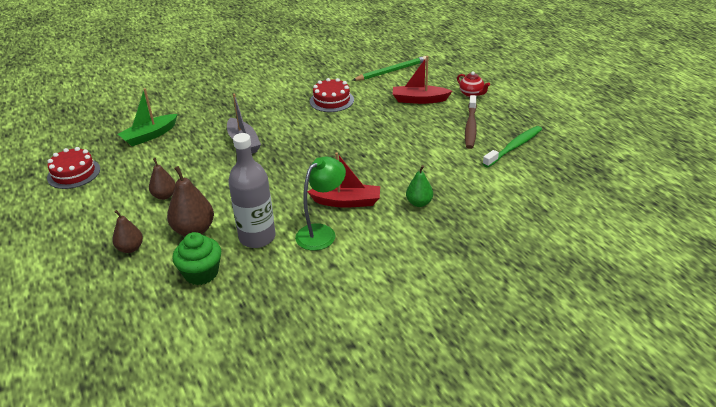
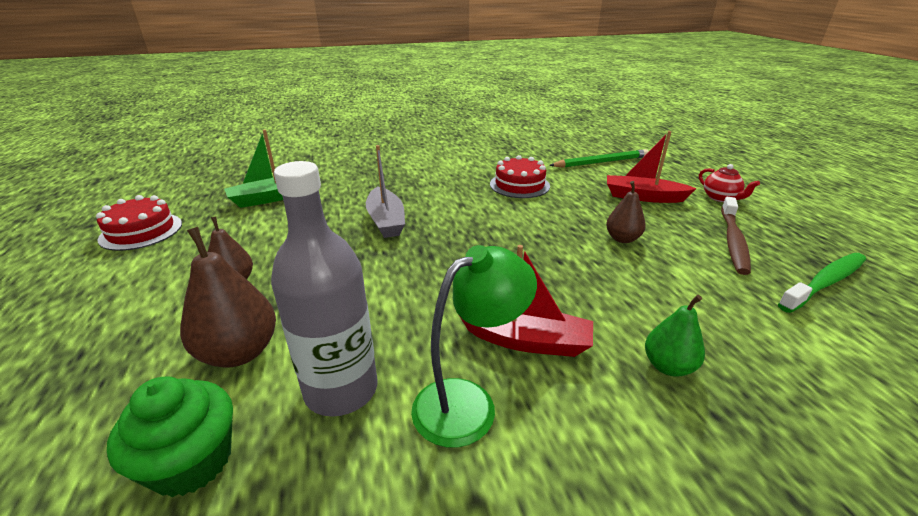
camera: 10 degrees right, 5 degrees down
(130, 248) = (112, 370): brown pear -> brown pear (622, 239)

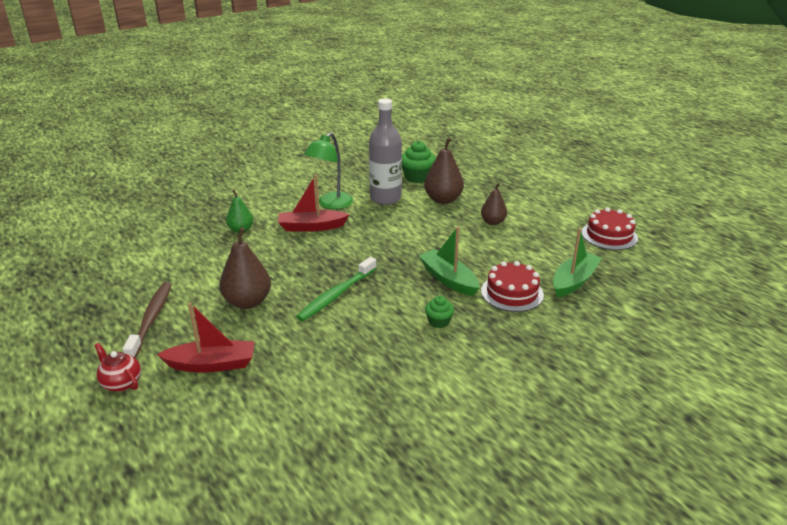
camera: 160 degrees right, 0 degrees up
(386, 221) = (448, 279): grey boat -> green boat
(431, 192) = (439, 321): none -> green cupcake
(519, 185) = (352, 354): red cake -> red cake (512, 293)
(601, 162) = (251, 435): green pencil -> none
(622, 239) = (247, 302): brown pear -> brown pear, size x1.60
(824, 282) = (109, 293): green toothbrush -> green toothbrush (336, 295)

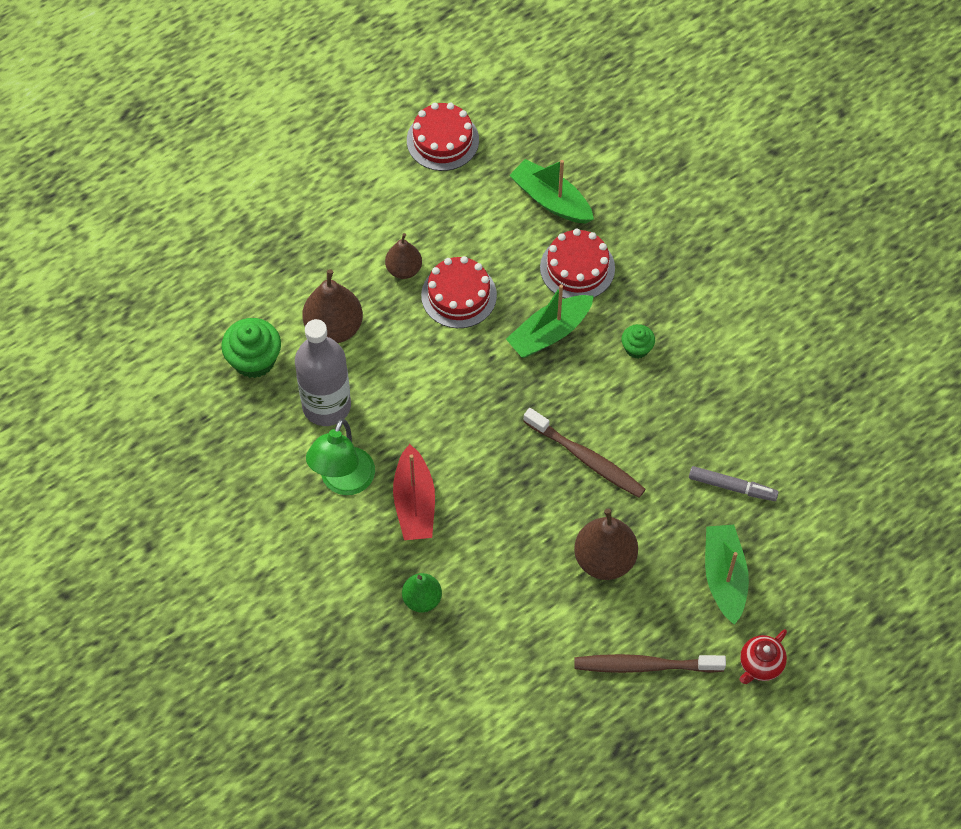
camera: 90 degrees left, 30 degrees up
(212, 364) = (724, 577): red boat -> green boat
(298, 372) = (732, 487): none -> grey marker
(331, 204) = (343, 482): green lamp -> green lamp turned 75 degrees clockwise
(336, 295) = (586, 458): green toothbrush -> brown toothbrush
(476, 242) = (459, 295): none -> red cake

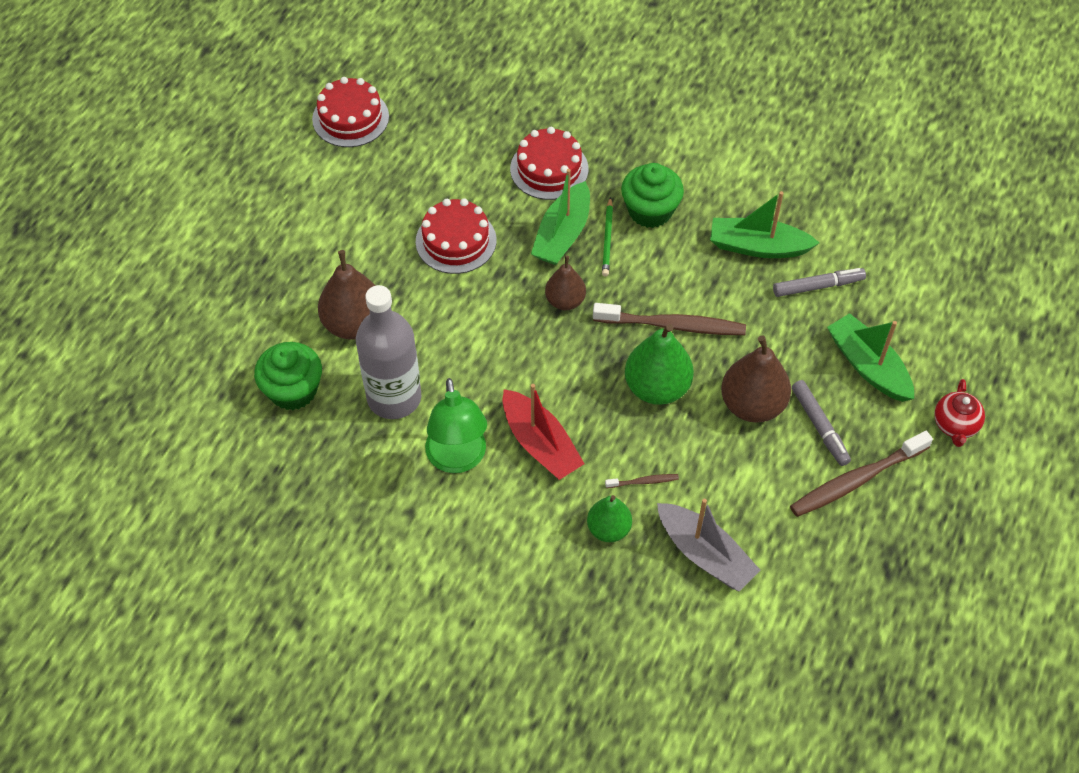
camera: 30 degrees left, 5 degrees down
(404, 269) = (388, 242): brown pear -> brown pear (565, 301)
(474, 576) = (643, 481): none -> brown toothbrush
(482, 659) = (705, 554): none -> grey boat
(537, 505) = (657, 388): none -> green pear
(551, 200) = (485, 124): green boat -> green boat (758, 247)
(584, 355) = (607, 239): none -> green pencil
(637, 348) = (650, 211): green cupcake -> green cupcake, size x1.75
(647, 606) = (819, 426): none -> grey marker

